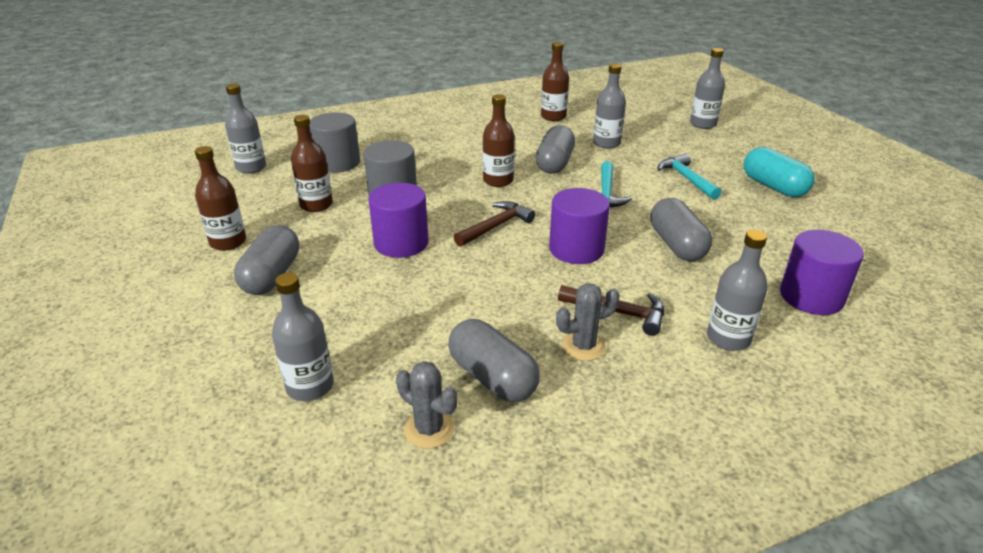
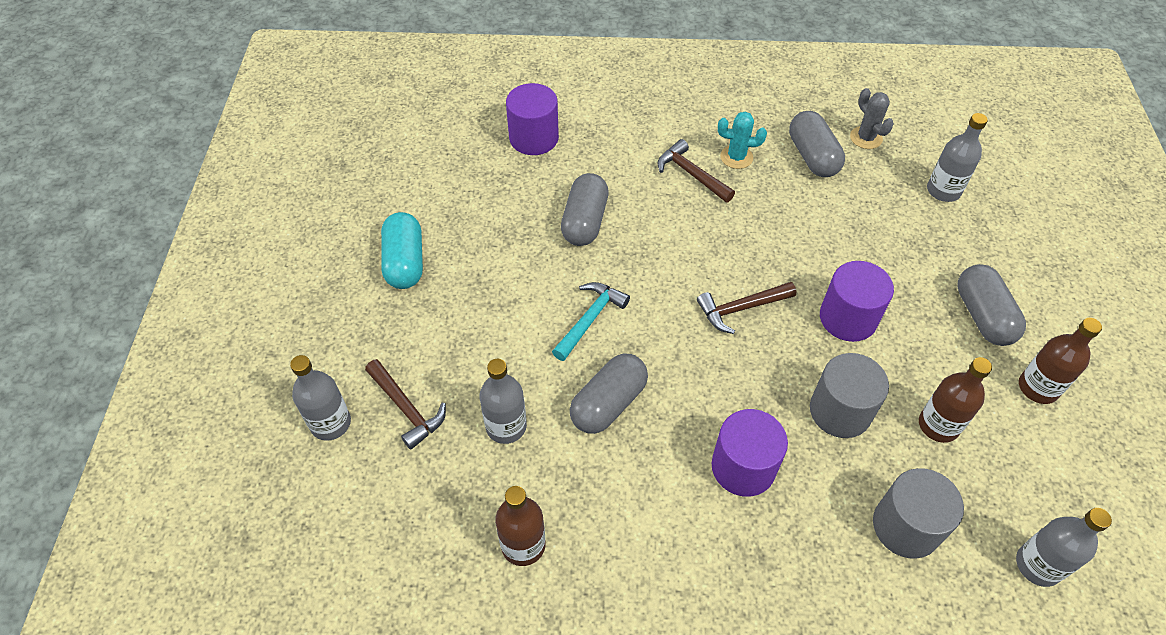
camera: 155 degrees left, 20 degrees up
(271, 276) = (983, 316): grey capsule -> grey capsule turned 45 degrees counterclockwise
(498, 180) = (700, 392): brown bottle -> none
(576, 249) = (680, 249): purple cylinder -> purple cylinder (743, 467)
(583, 346) = (736, 157): grey cactus -> turquoise cactus
(671, 136) = (407, 408): none -> brown hammer
(686, 179) = (480, 310): turquoise hammer -> none
(728, 338) = (630, 130): grey bottle -> none

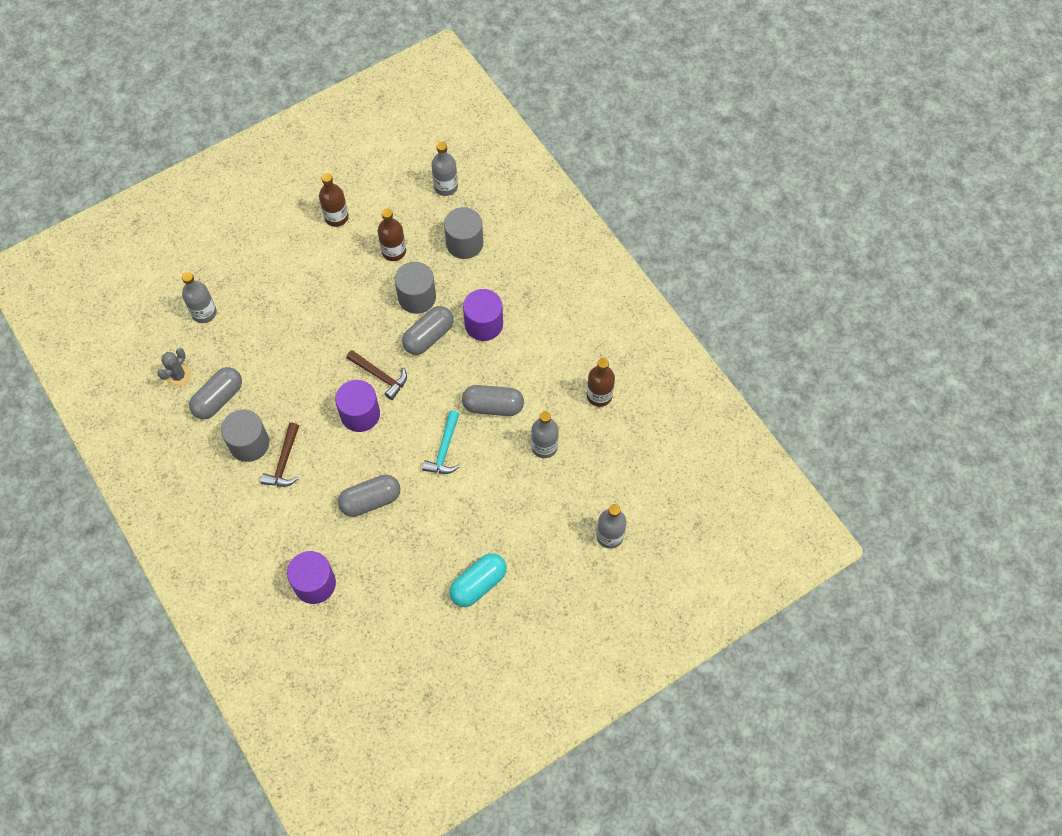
camera: 125 degrees left, 10 degrees up
(407, 408) = (572, 504): brown hammer -> none
(590, 319) = (444, 450): turquoise hammer -> turquoise hammer turned 75 degrees counterclockwise
(736, 157) = (249, 443): turquoise cactus -> grey cylinder
(848, 318) = (349, 320): purple cylinder -> purple cylinder (360, 414)
(983, 316) = (301, 257): grey capsule -> grey capsule (428, 336)

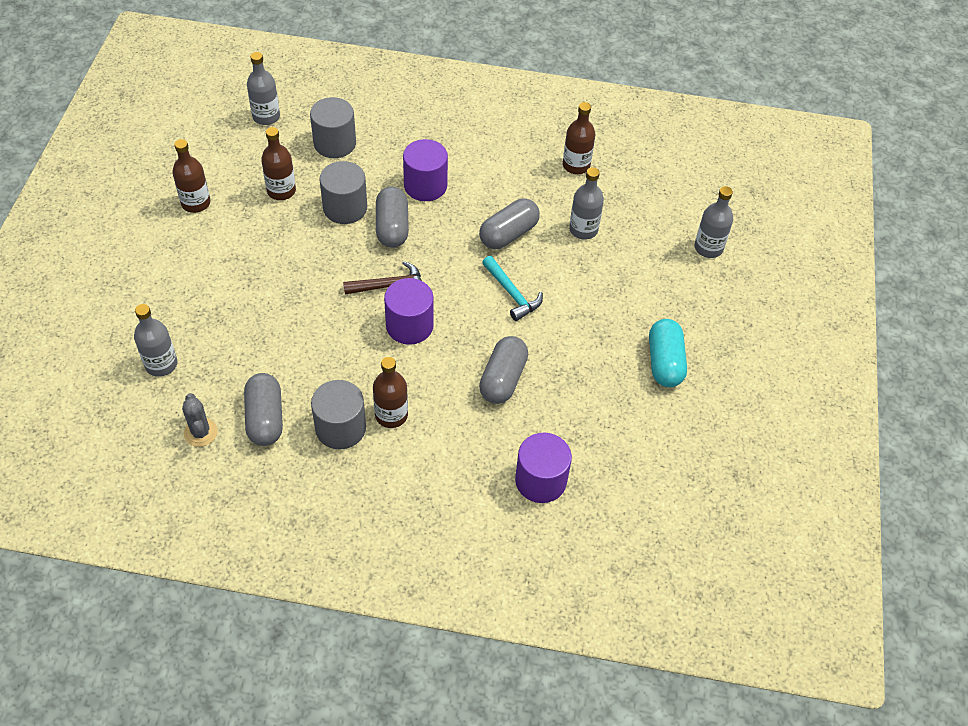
camera: 50 degrees left, 10 degrees down
(284, 462) = (391, 415): brown hammer -> brown bottle

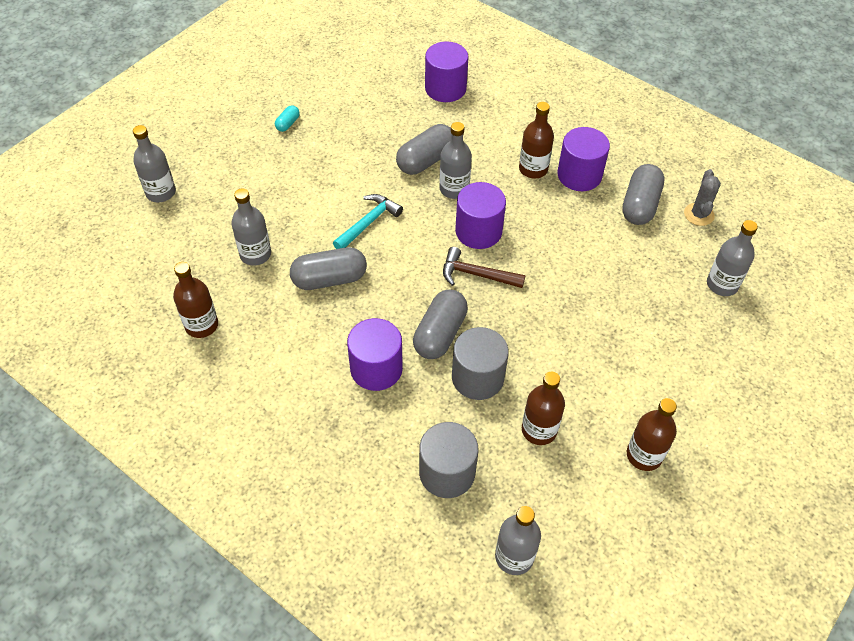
camera: 150 degrees left, 0 degrees up
(340, 428) = (579, 175): grey cylinder -> purple cylinder
(456, 359) = (454, 189): none -> grey bottle
(512, 294) = (368, 222): turquoise hammer -> turquoise hammer turned 45 degrees clockwise
(665, 362) = (288, 124): turquoise capsule -> turquoise capsule, size x0.49

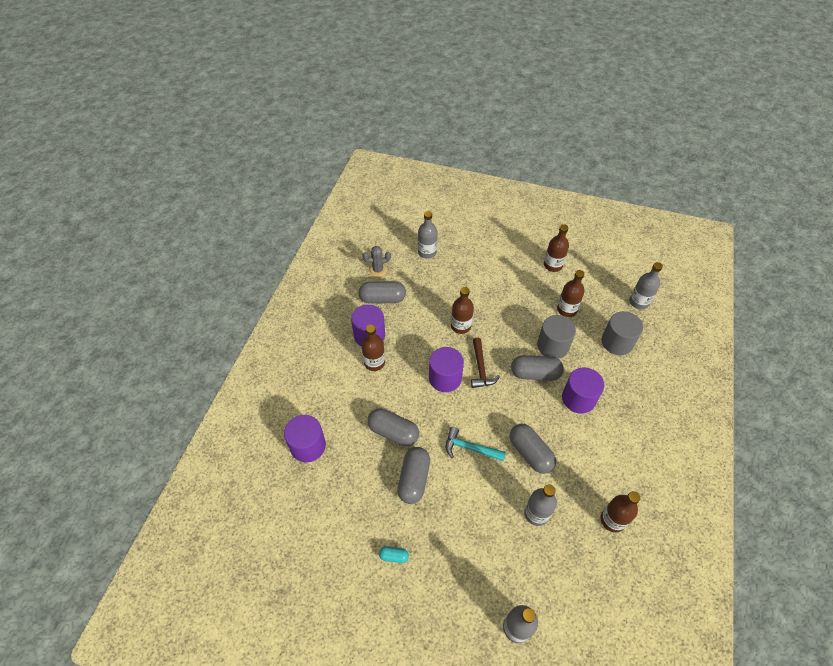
camera: 110 degrees left, 0 degrees up
(359, 161) = (413, 479): none -> grey capsule
(454, 189) = (414, 404): grey bottle -> none
(558, 277) = (460, 326): none -> brown bottle

